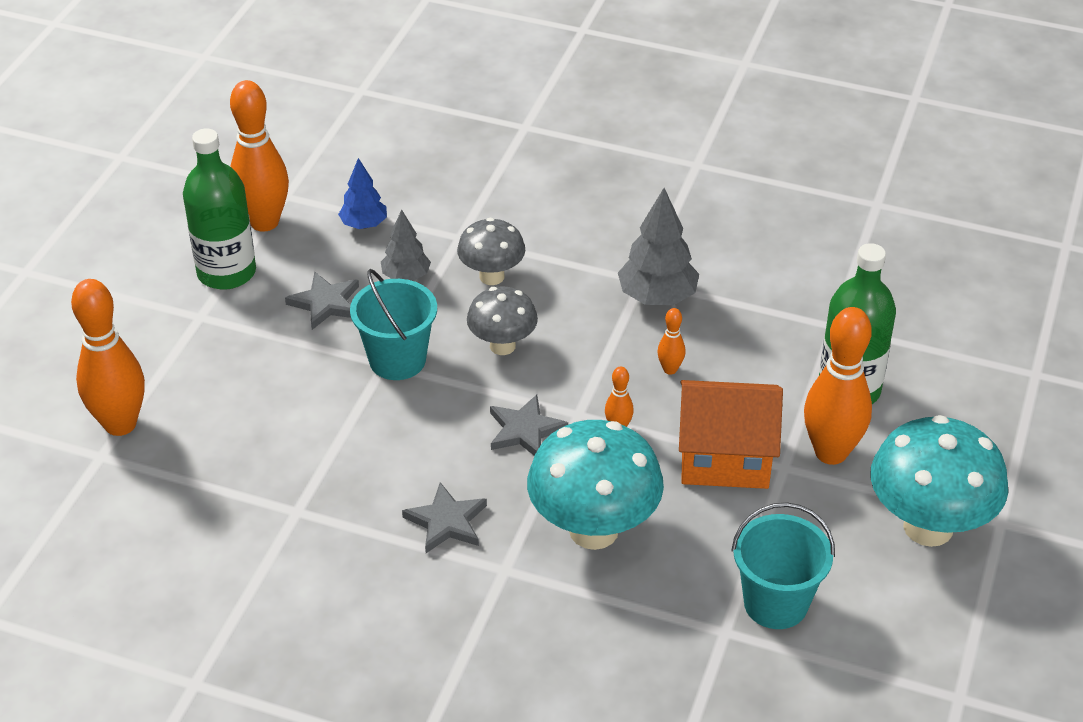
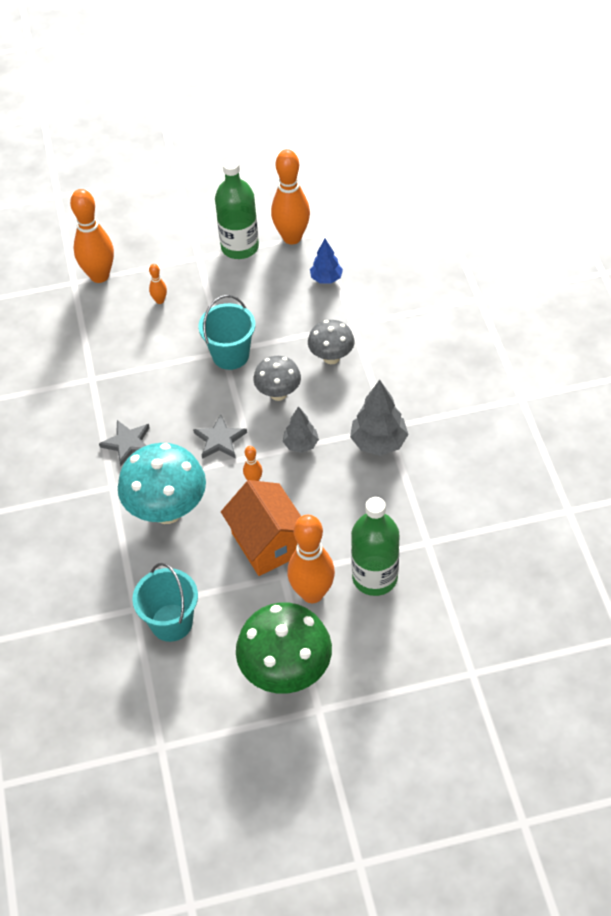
camera: 60 degrees right, 10 degrees up
(325, 303) = (250, 300): grey star -> none
(406, 276) = (299, 321): grey tree -> grey tree (301, 444)
(670, 369) = (321, 480): orange bowling pin -> orange bowling pin (160, 300)
(928, 527) = (286, 672): turquoise mushroom -> green mushroom

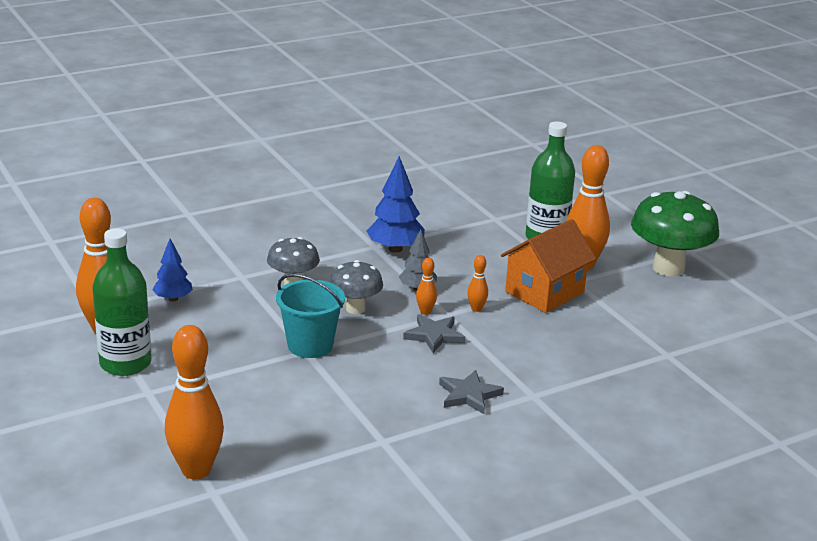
camera: 110 degrees left, 25 degrees down
(160, 300) = (233, 410): orange bowling pin -> orange bowling pin (425, 312)
(167, 510) = (542, 354): turquoise mushroom -> none
(171, 622) = (666, 331): turquoise bucket -> none
(378, 442) = (395, 249): grey tree -> blue tree

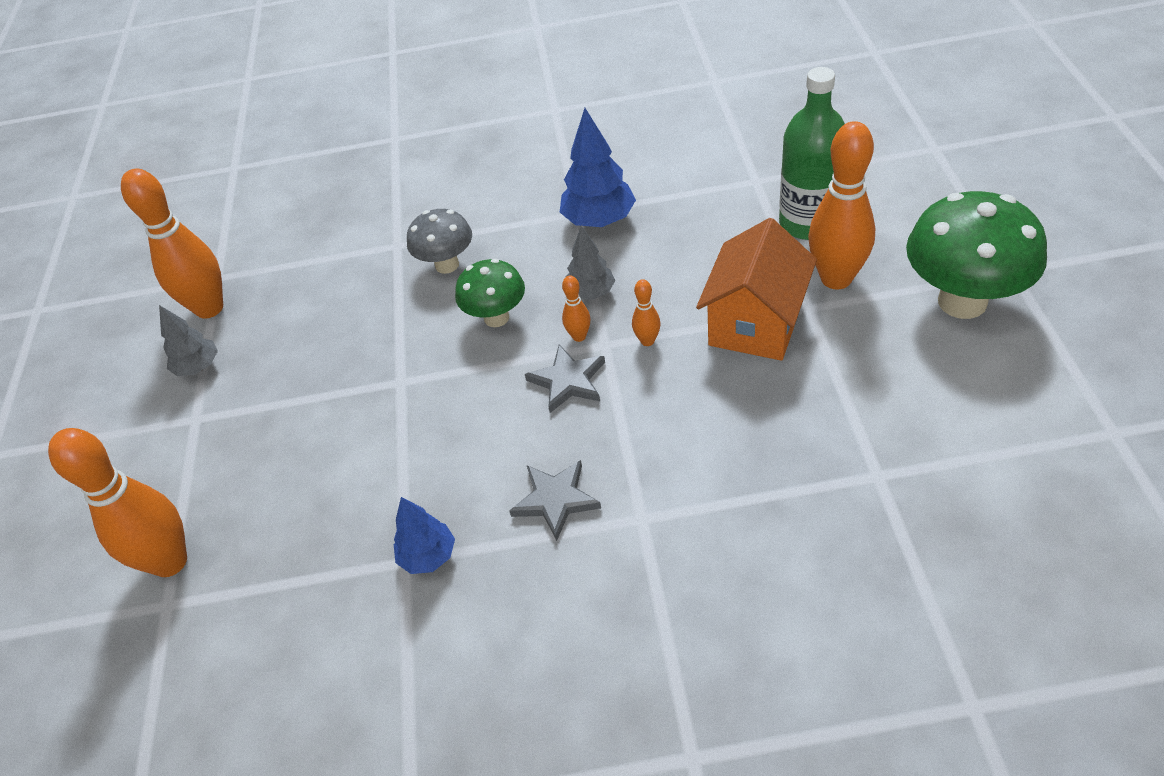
camera: 30 degrees right, 20 degrees up
(125, 363) = (198, 367): green bottle -> grey tree
(173, 299) = (304, 271): blue tree -> blue tree (428, 556)
(310, 345) = (410, 373): turquoise bucket -> none
(355, 309) = (496, 318): grey mushroom -> green mushroom
(544, 292) = (755, 323): orange house -> orange house turned 45 degrees counterclockwise

